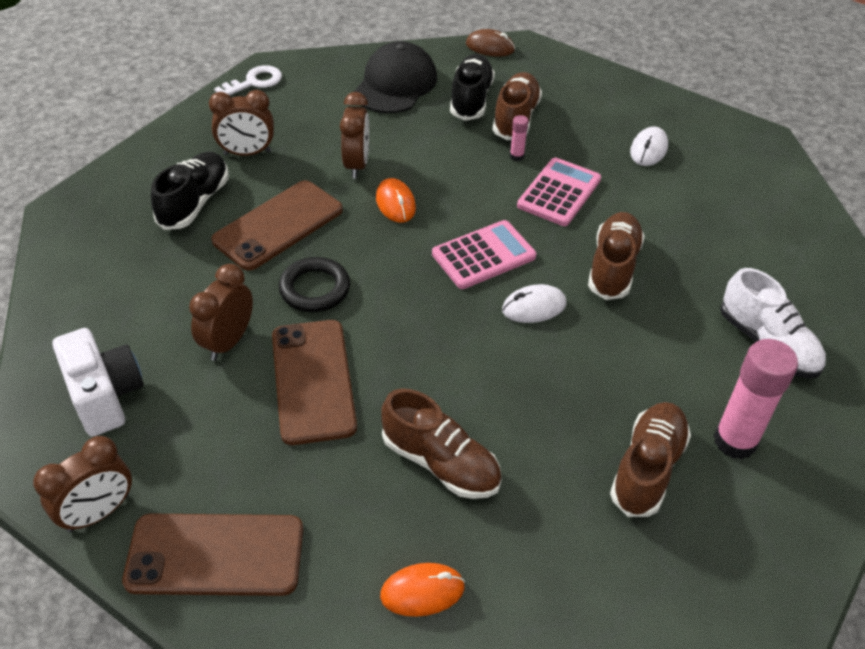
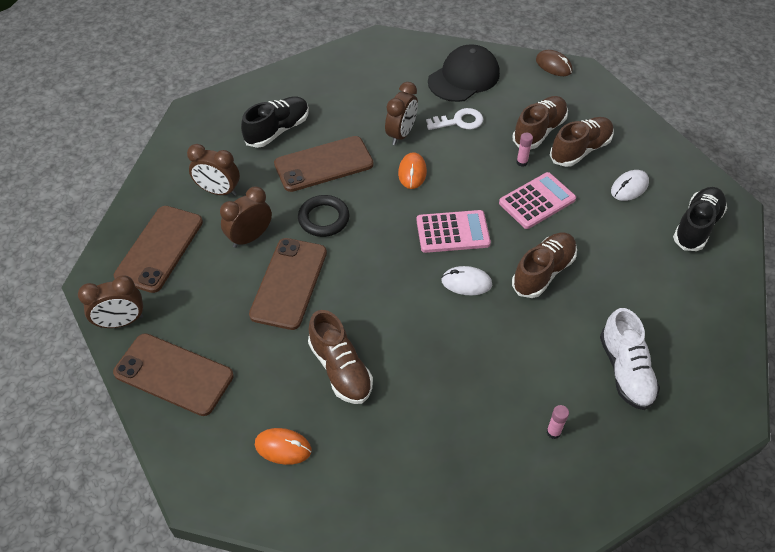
camera: 25 degrees right, 5 degrees up
(106, 396) = (159, 248): white camera -> brown phone
(247, 153) = (330, 103): brown clock -> brown clock (218, 191)
(254, 82) = (363, 48): white key -> white key (459, 121)
(471, 99) = (513, 106): black shoe -> black shoe (696, 226)
(647, 468) = (477, 427): brown shoe -> brown shoe (580, 150)
(735, 441) = (553, 432): pink glue stick -> pink glue stick, size x0.44

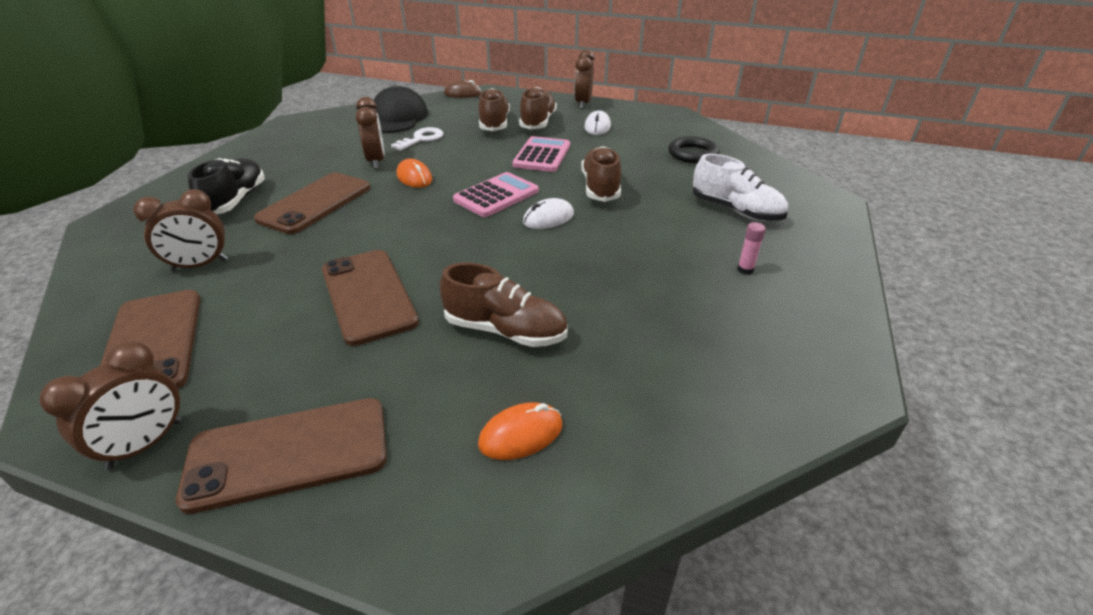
camera: 40 degrees left, 15 degrees down
(250, 237) = (279, 282): brown clock -> brown clock (583, 103)
(323, 219) = (356, 236): black ring -> black ring (692, 154)
(522, 162) = (502, 141): pink glue stick -> none
(696, 226) = (666, 128): black shoe -> none

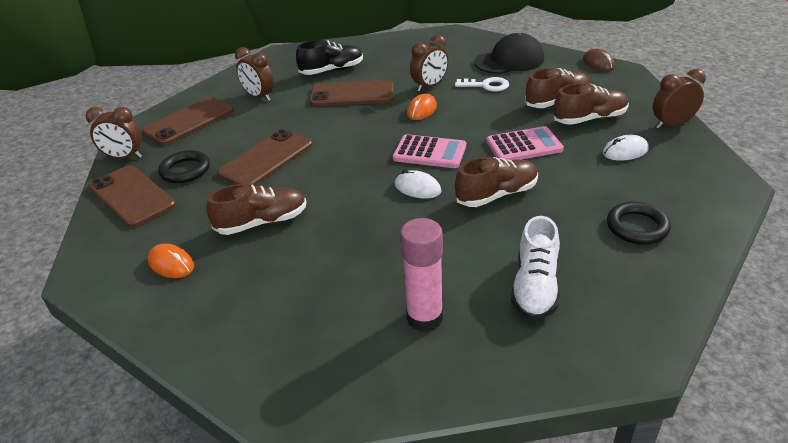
camera: 65 degrees right, 0 degrees up
(293, 375) = (185, 170): none -> black ring
(505, 330) = (262, 222): brown shoe -> brown shoe turned 105 degrees counterclockwise
(745, 270) = (424, 318): pink glue stick -> pink glue stick, size x2.26

